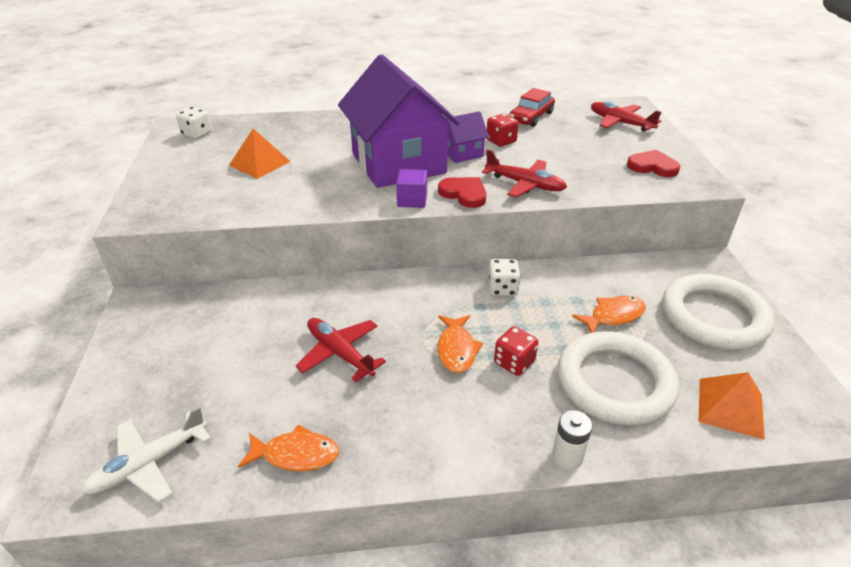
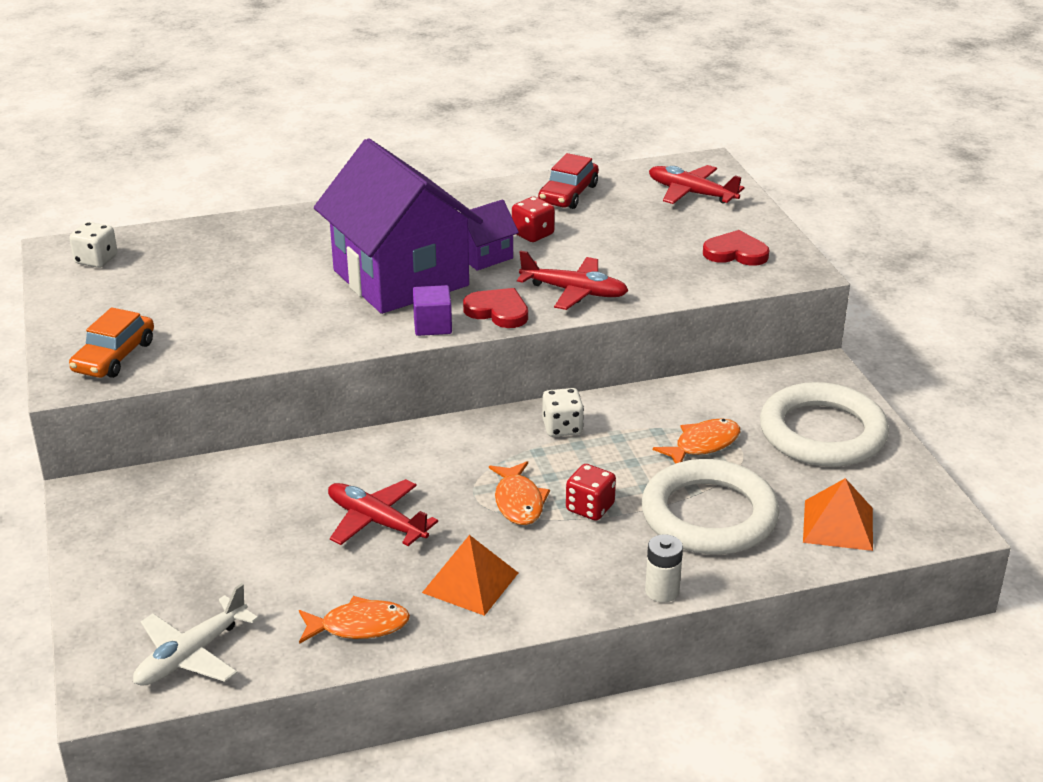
camera: 10 degrees left, 5 degrees down
(174, 201) = (114, 357): none -> orange car
(260, 163) = (208, 294): orange pyramid -> orange pyramid (470, 582)

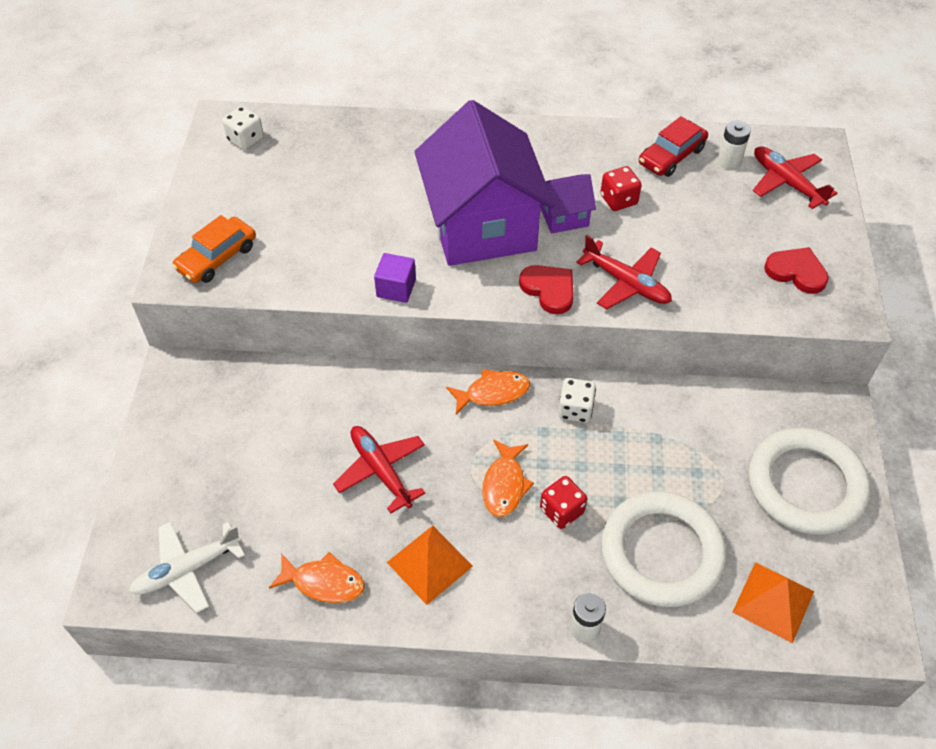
camera: 20 degrees right, 20 degrees up
(432, 326) = (486, 292): purple cube -> purple cube (396, 288)
(627, 188) = (729, 161): none -> white battery
(703, 445) = (690, 467): orange fish -> orange fish (493, 393)

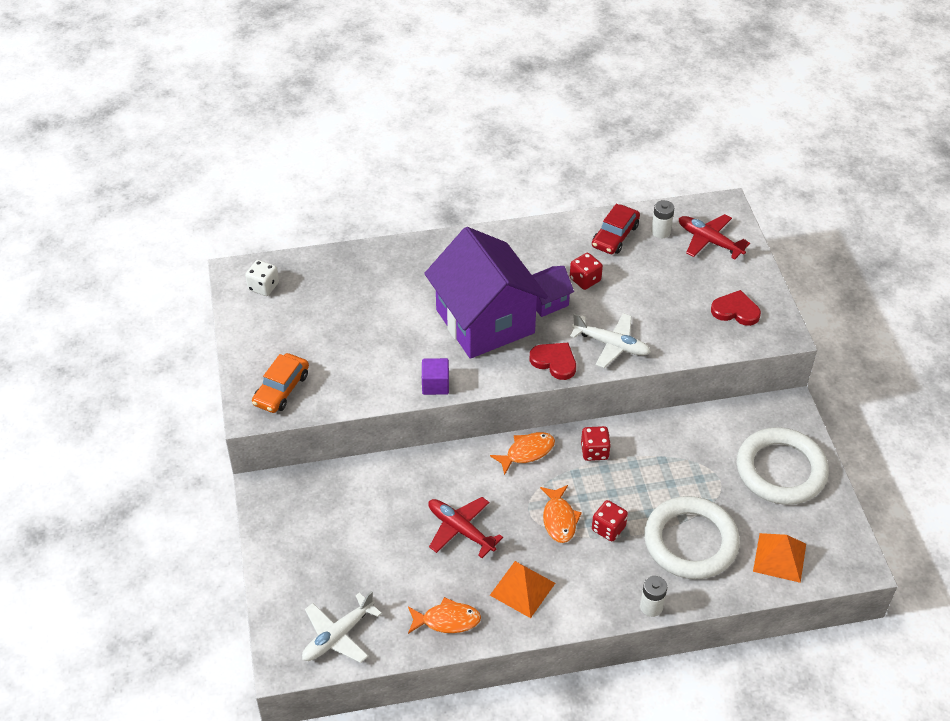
camera: 15 degrees left, 5 degrees down
(575, 409) = (594, 451): white dice -> red dice
(626, 283) = (611, 345): red plane -> white plane

